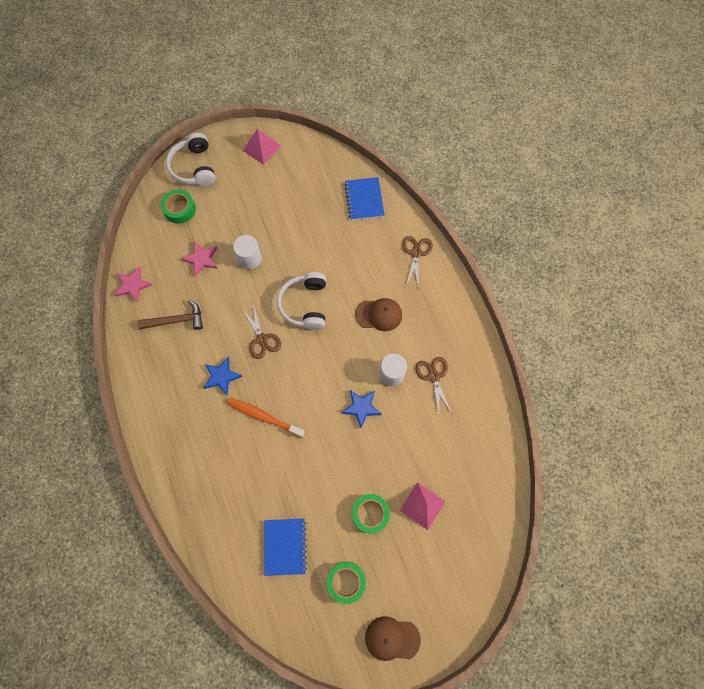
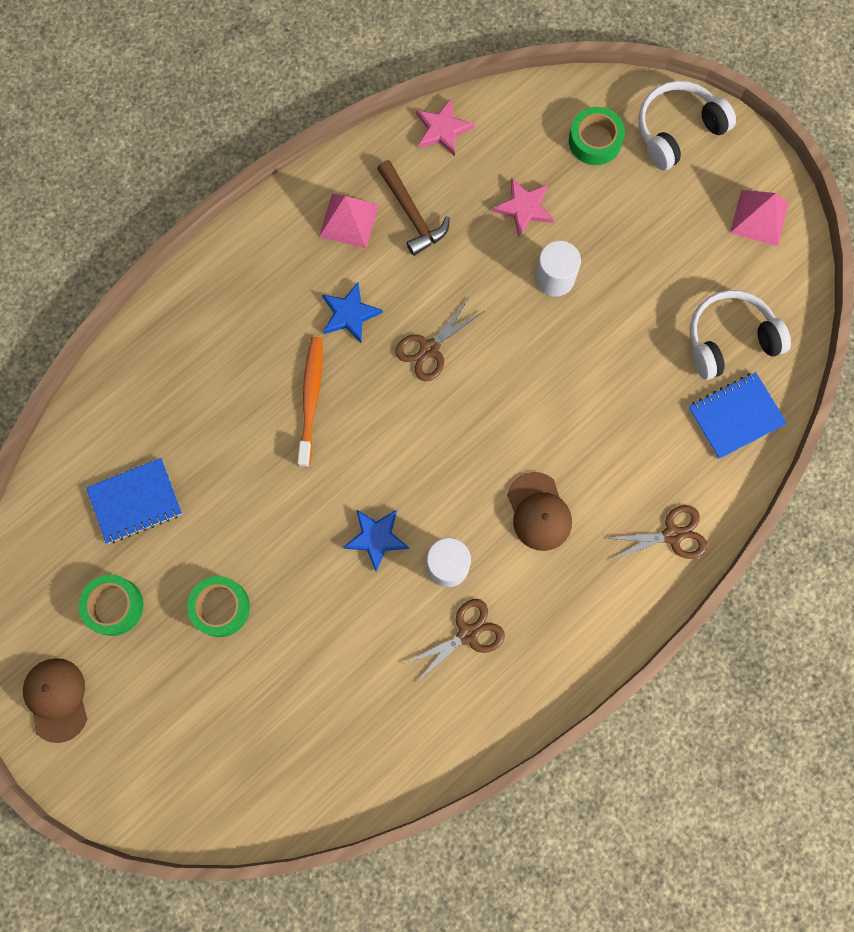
camera: 70 degrees right, 5 degrees up
(305, 305) = (510, 391): white headphones -> white headphones (729, 339)
(422, 505) = (258, 682): pink pyramid -> pink pyramid (349, 220)

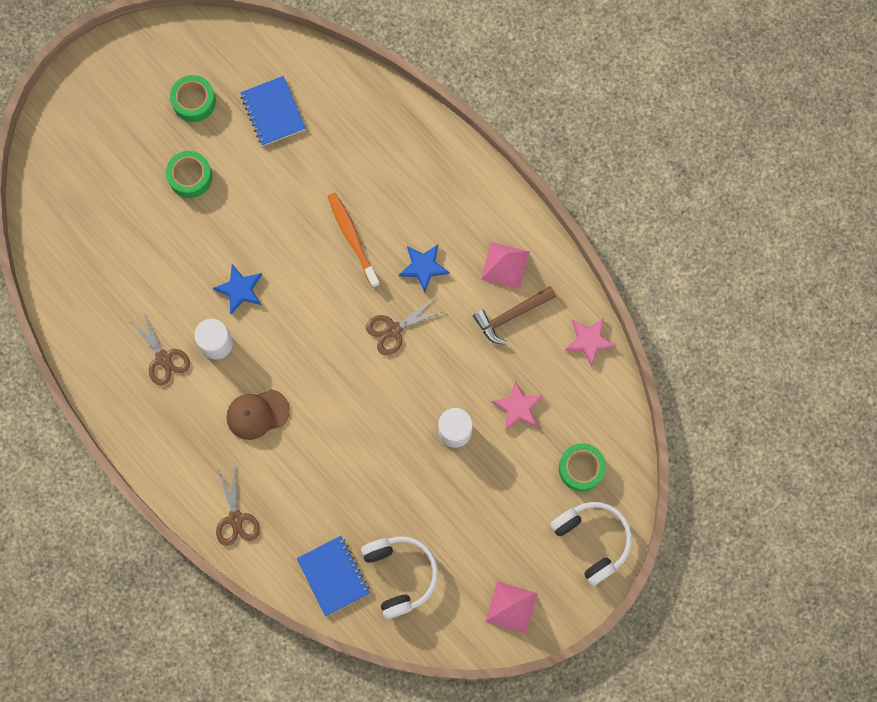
camera: 90 degrees right, 0 degrees up
(57, 699) = (127, 66): brown cap -> none
(311, 399) = (352, 238): orange toothbrush -> orange toothbrush turned 120 degrees counterclockwise
(429, 349) = (393, 330): brown scissors -> brown scissors turned 75 degrees counterclockwise

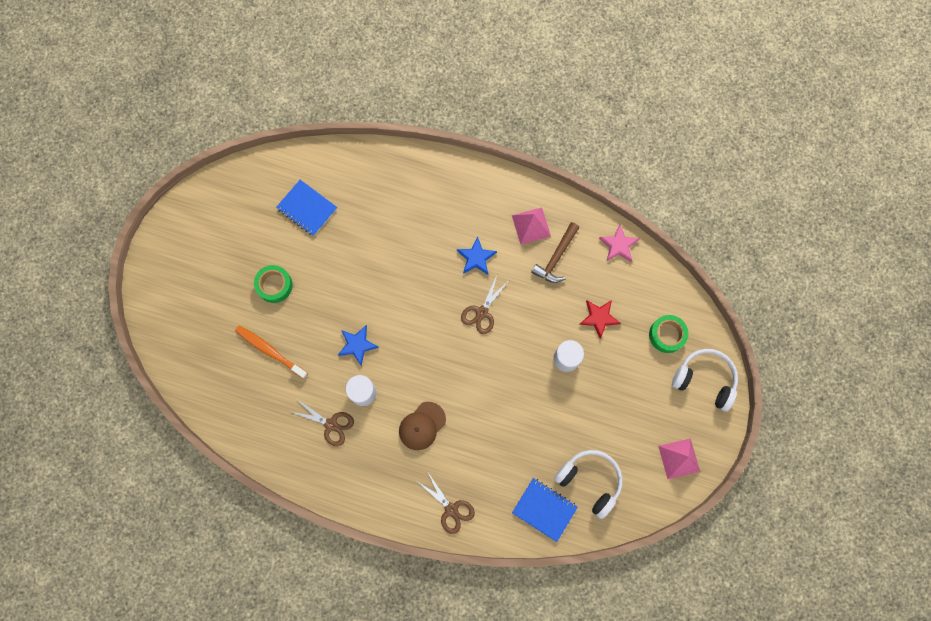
camera: 30 degrees left, 0 degrees up
(194, 101) = (246, 231): green tape -> none
(352, 238) = (415, 265): orange toothbrush -> orange toothbrush (270, 351)
(518, 407) = (599, 317): pink star -> red star

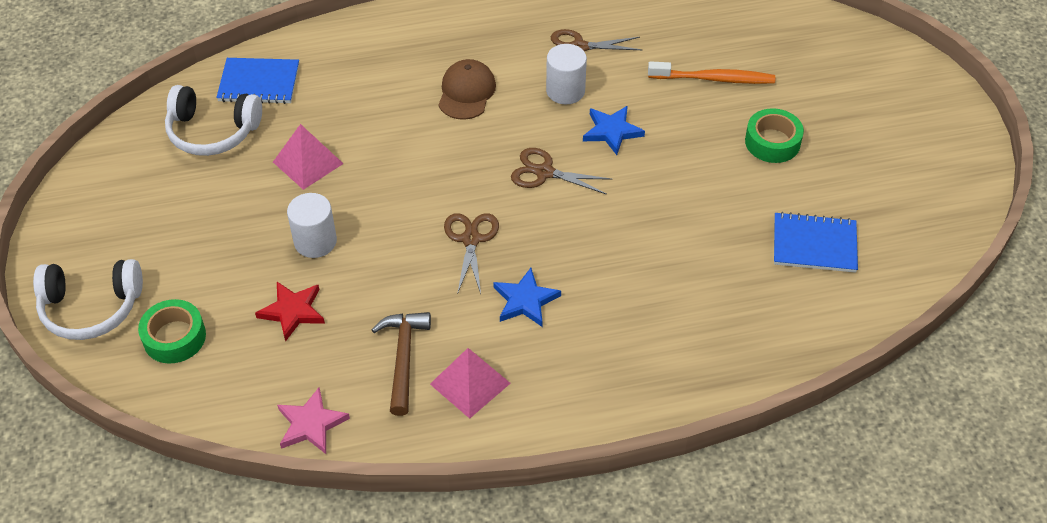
camera: 150 degrees right, 25 degrees down
(451, 509) = (376, 37): brown scissors -> brown scissors (544, 172)
(679, 458) = (97, 203): pink pyramid -> pink pyramid (308, 162)

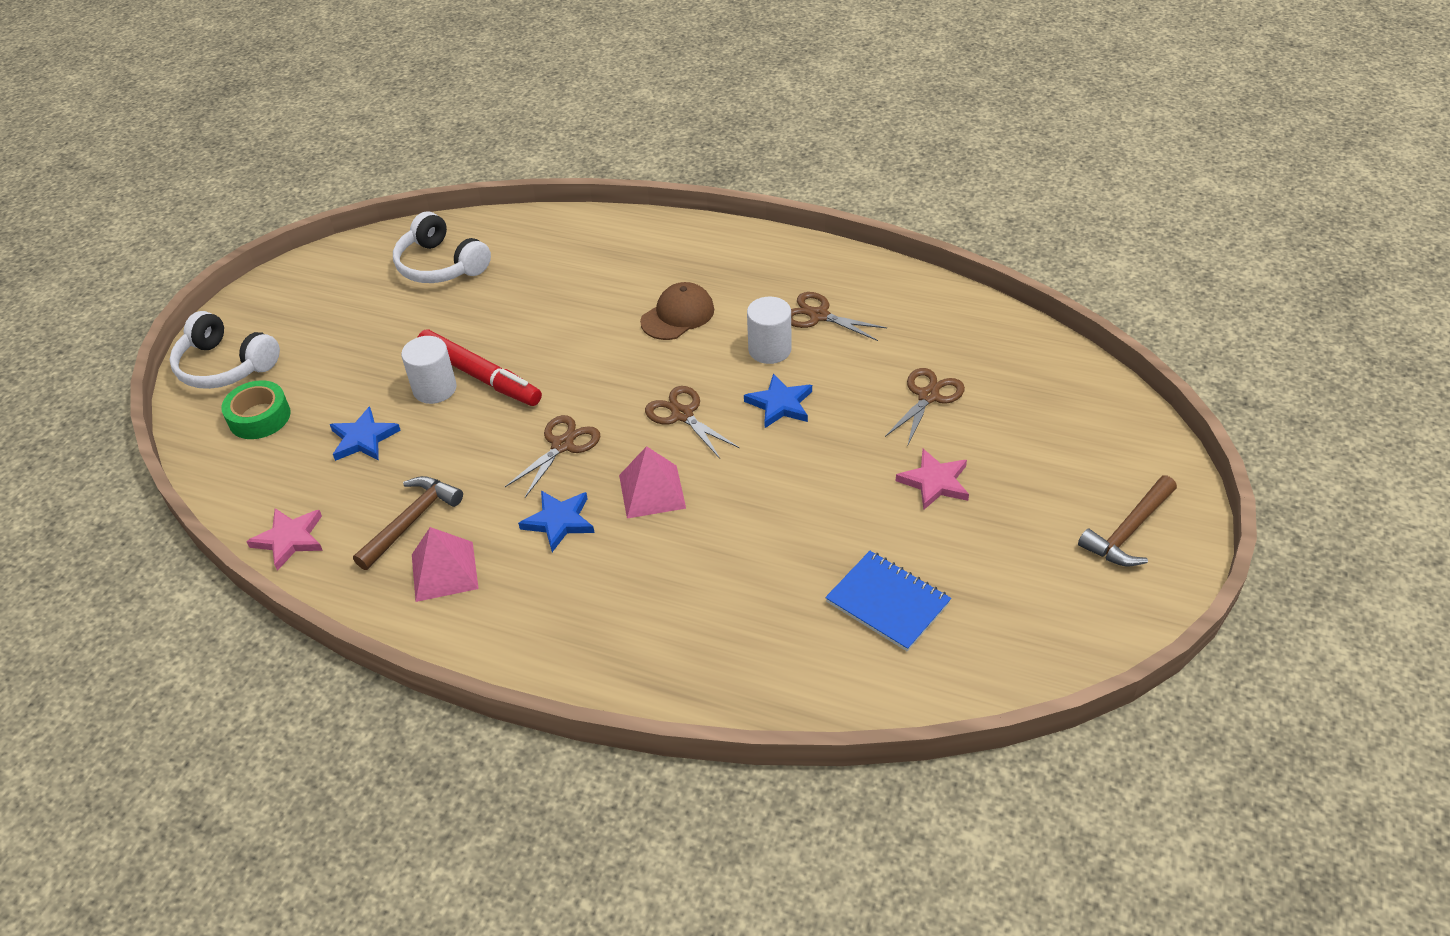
camera: 35 degrees right, 5 degrees down
(259, 83) = (512, 240): blue notebook -> none
(292, 311) = (363, 438): red star -> blue star
(308, 162) = (490, 321): pink pyramid -> pink pyramid (652, 491)
(345, 213) = (480, 376): none -> red marker
(714, 79) = (928, 396): orange toothbrush -> brown scissors
(772, 142) = (935, 482): green tape -> pink star
(923, 120) = (1128, 531): none -> brown hammer

